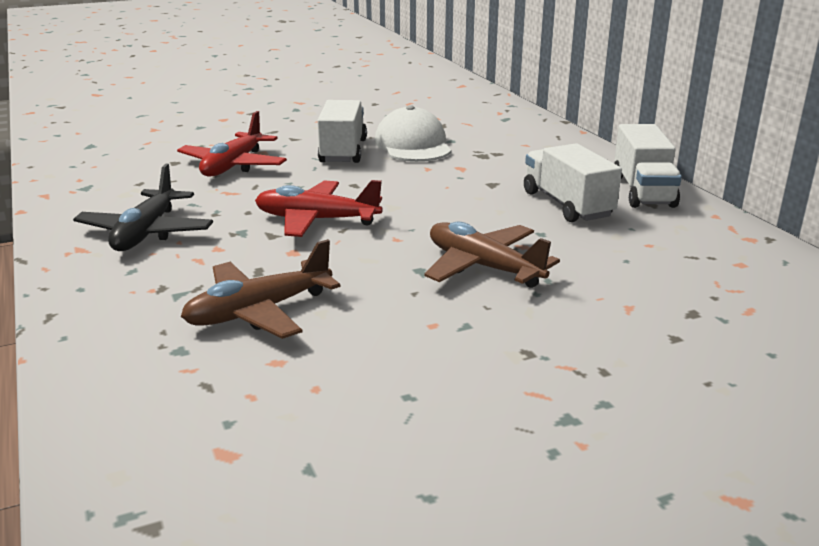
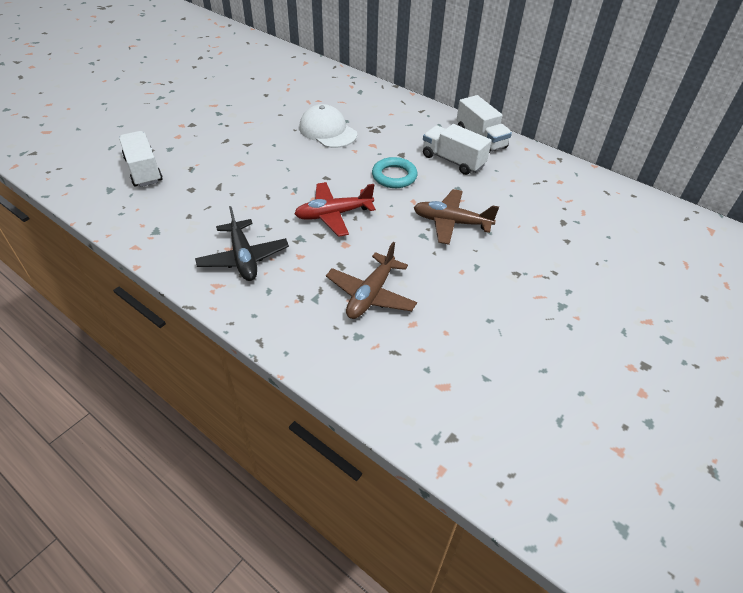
camera: 30 degrees left, 20 degrees up
(233, 166) = (234, 181): red plane -> none
(343, 151) = (291, 148): white truck -> white truck (143, 170)
(453, 202) = (394, 176): none -> turquoise ring

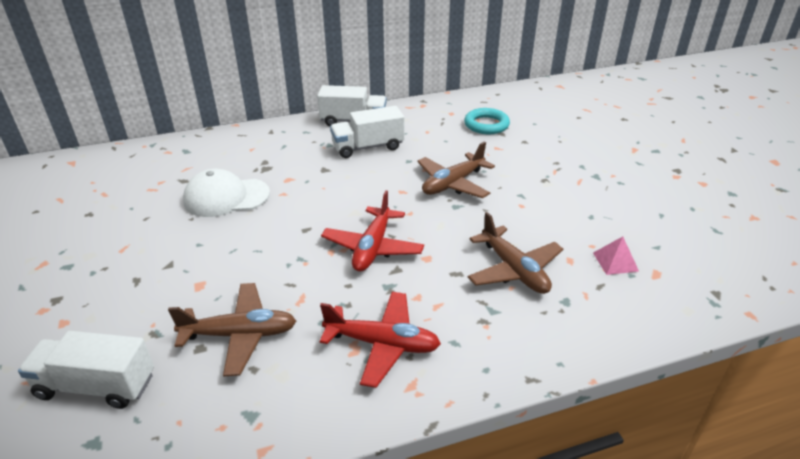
camera: 55 degrees left, 10 degrees down
(211, 198) = (240, 335): none -> brown plane
(243, 258) = (382, 344): black plane -> red plane
(394, 176) = (353, 187): turquoise ring -> turquoise ring (486, 125)
(436, 353) = (615, 261): none -> pink pyramid

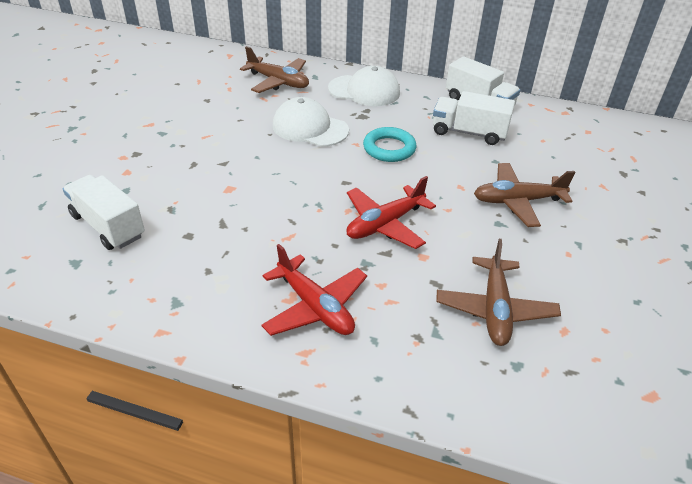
camera: 35 degrees right, 5 degrees up
(240, 335) = (222, 240): brown plane -> brown plane (278, 82)
(246, 146) = (364, 91): none -> white cap
(486, 125) = (615, 158): turquoise ring -> turquoise ring (389, 148)
(615, 261) = (615, 359): pink pyramid -> none

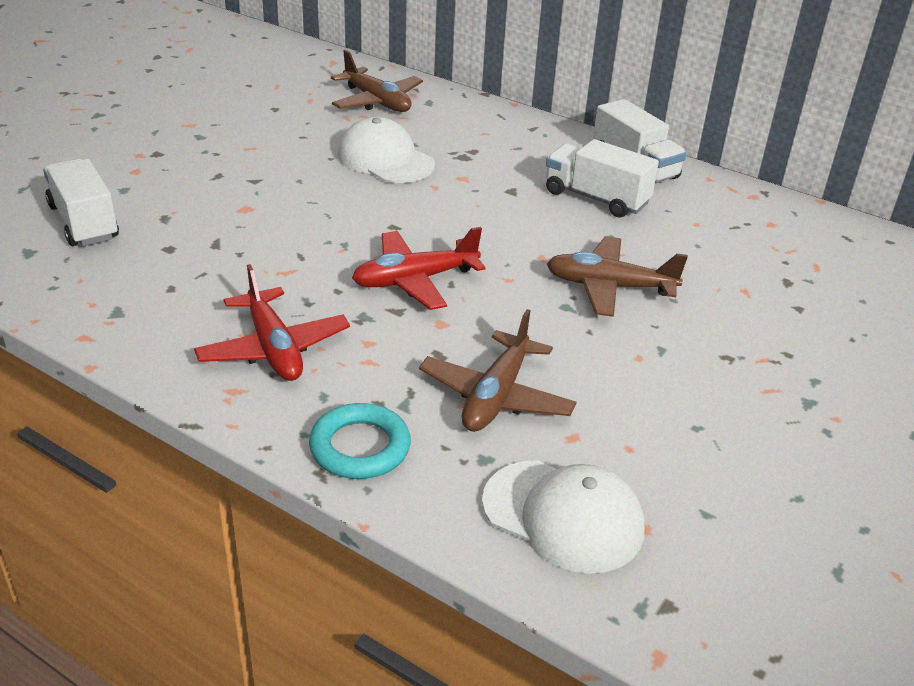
camera: 15 degrees right, 5 degrees down
(364, 91) = (484, 128): white cap -> white cap (563, 516)
(389, 148) = (474, 199): turquoise ring -> turquoise ring (360, 447)

